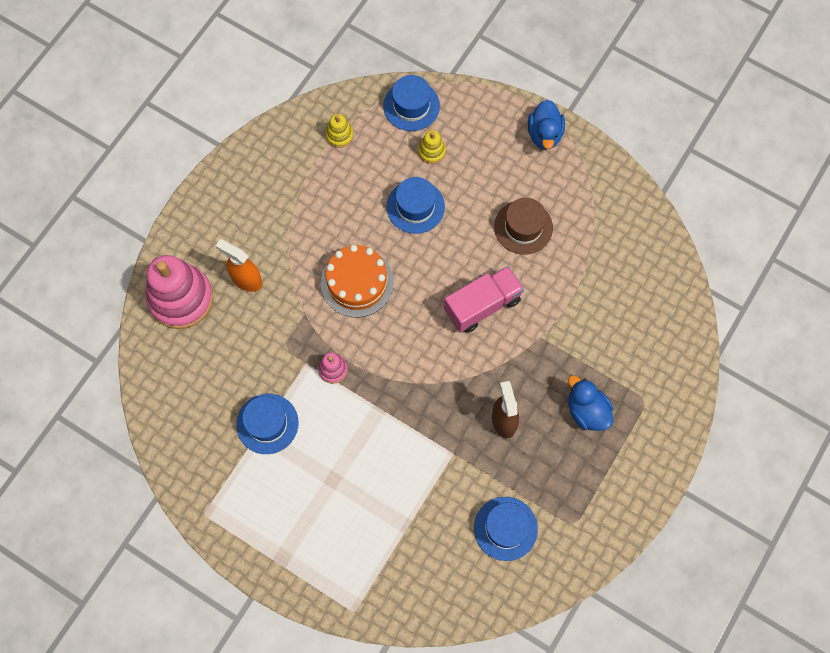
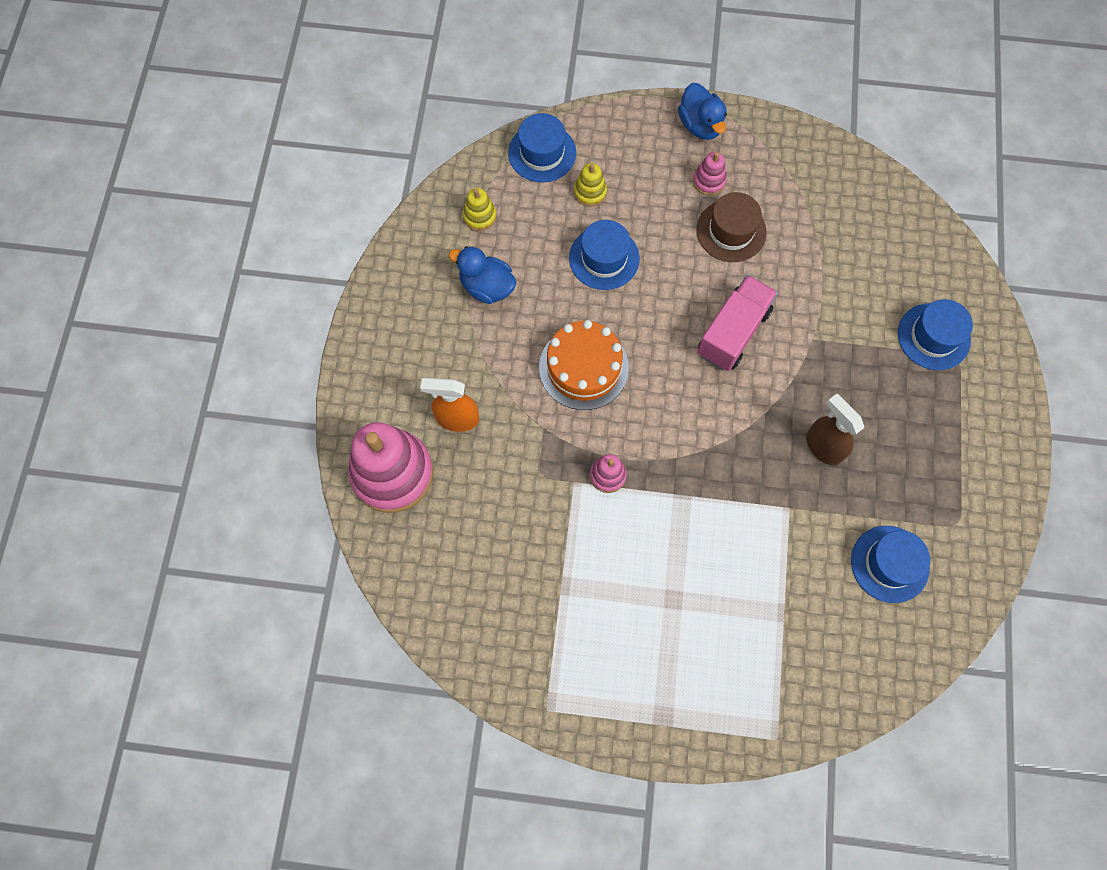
camera: 25 degrees left, 0 degrees up
(267, 423) = (566, 570): blue hat -> blue hat (933, 336)
(527, 181) = (709, 181): none -> pink stacking toy
(587, 411) = (904, 396): blue duck -> blue duck (487, 287)

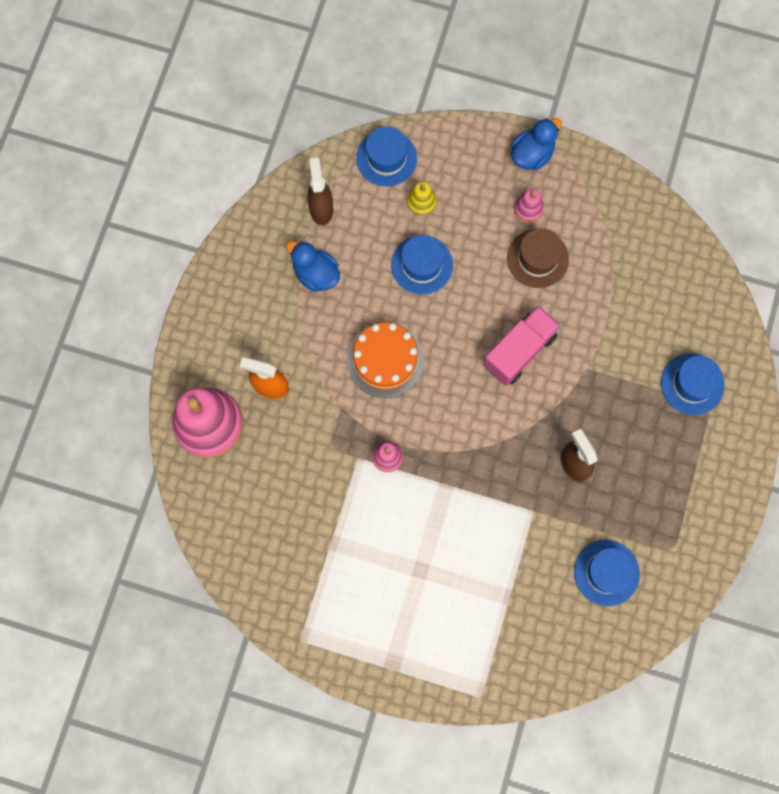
camera: 10 degrees right, 5 degrees up
(479, 216) = (321, 208): yellow stacking toy -> brown spray bottle
(700, 125) = (532, 154): blue duck -> blue duck turned 120 degrees counterclockwise

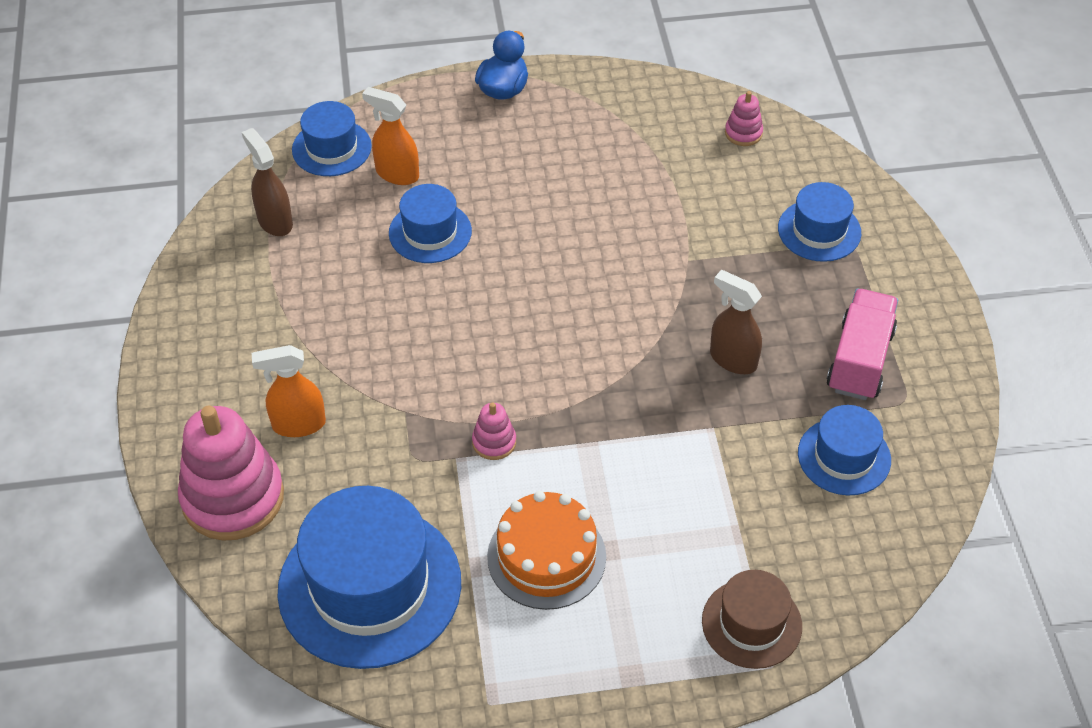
camera: 25 degrees left, 25 degrees down
(265, 527) = (370, 586): none -> blue hat
(316, 274) = (300, 287): blue duck -> none
(385, 360) = (436, 342): orange cake -> orange cake (546, 556)
(421, 202) = (396, 174): yellow stacking toy -> orange spray bottle
(519, 351) = (597, 272): pink truck -> pink truck (860, 360)
(528, 209) = (528, 138): pink stacking toy -> pink stacking toy (743, 133)
(537, 258) = (566, 178): brown hat -> brown hat (751, 623)

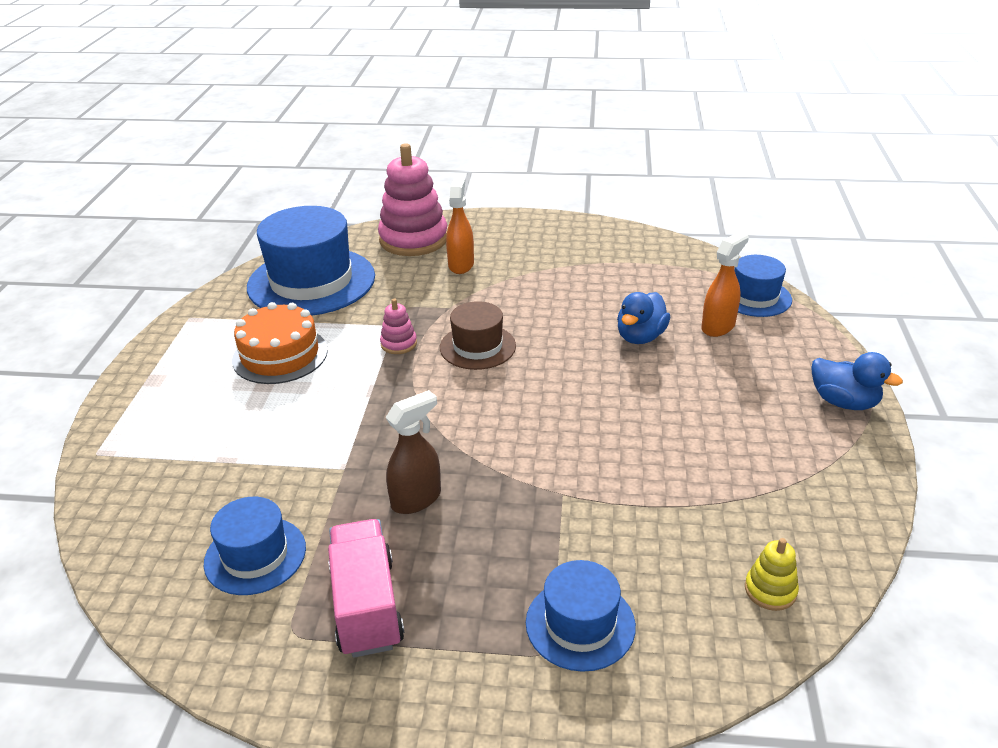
camera: 105 degrees right, 15 degrees down
(274, 221) = (668, 267): brown spray bottle -> none
(430, 232) = (640, 337): blue hat -> blue duck
(743, 133) = (770, 590): pink stacking toy -> yellow stacking toy
(751, 623) = (140, 449): brown hat -> brown hat (477, 347)
(860, 360) = (367, 606): pink truck -> pink truck turned 135 degrees counterclockwise

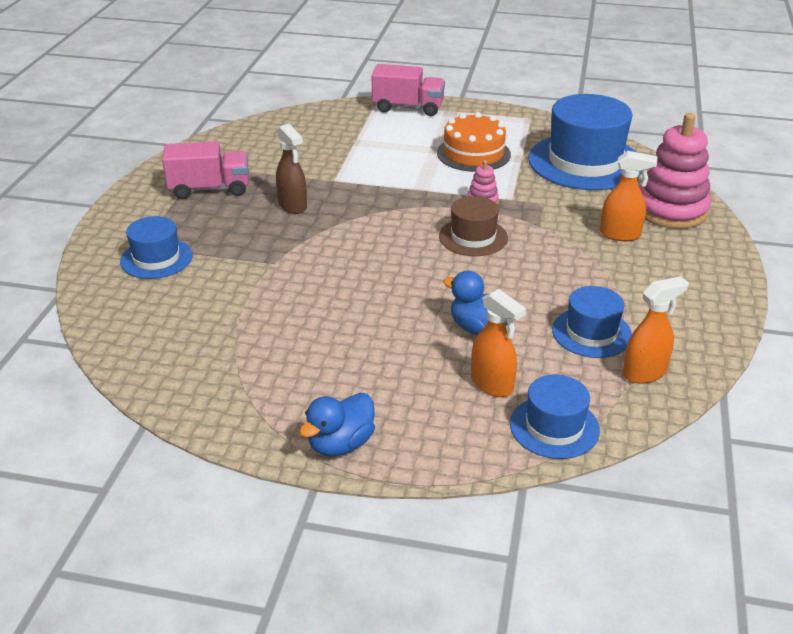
camera: 95 degrees right, 0 degrees up
(123, 419) = (408, 108): none -> pink truck
(255, 555) = (266, 155): blue hat -> blue hat (591, 333)
(667, 259) = (645, 373): none -> orange spray bottle
(770, 590) = (140, 340): yellow stacking toy -> none

